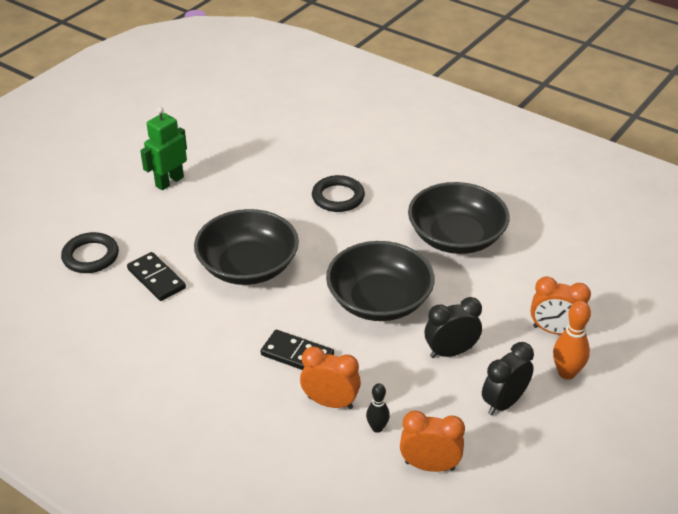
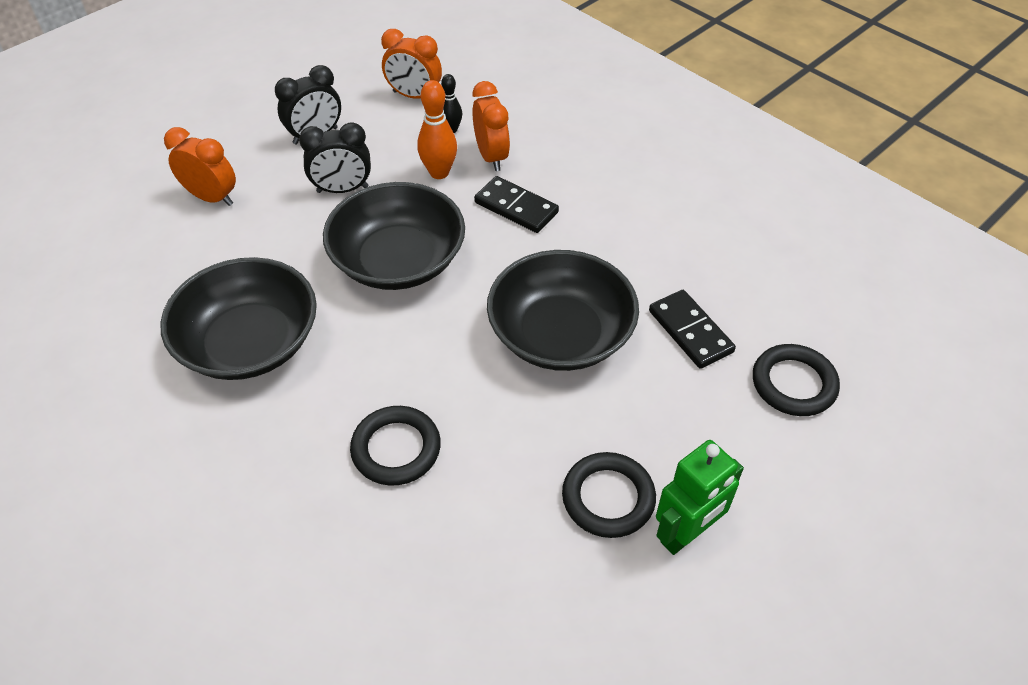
camera: 170 degrees left, 10 degrees up
(212, 190) = (608, 498): none -> black ring
(330, 402) = (491, 156): orange clock -> orange clock turned 135 degrees counterclockwise
(566, 373) = (233, 154): orange bowling pin -> orange bowling pin (439, 172)

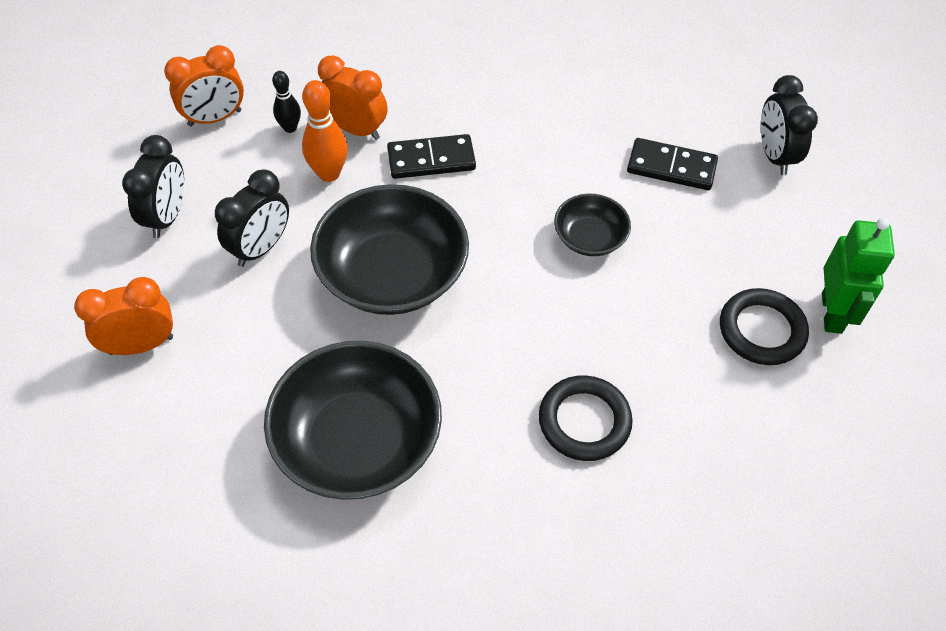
camera: 45 degrees left, 5 degrees up
(560, 334) = (589, 237): black bowl -> black bowl, size x0.51
(793, 384) = (774, 156): black ring -> black clock

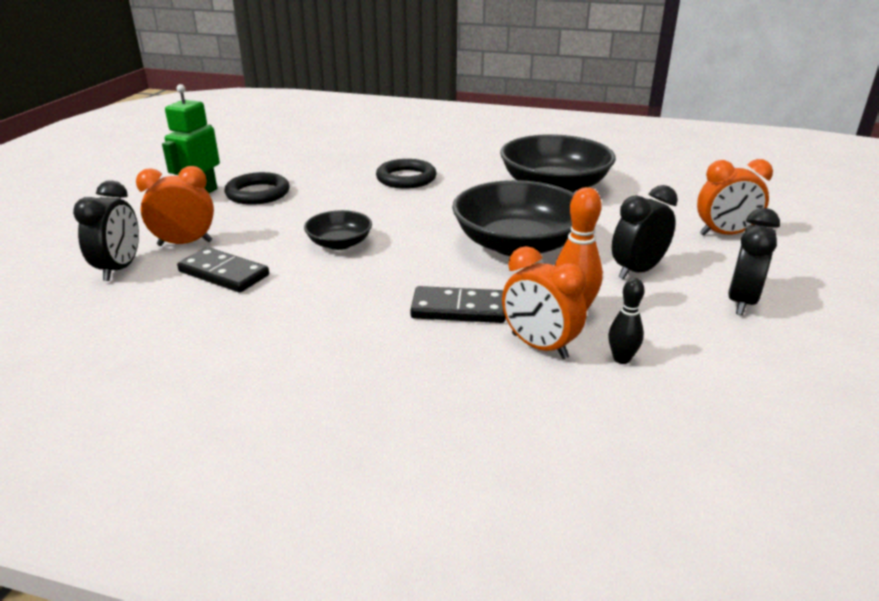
camera: 165 degrees left, 25 degrees down
(215, 118) = (725, 383): orange clock -> orange clock (185, 243)

